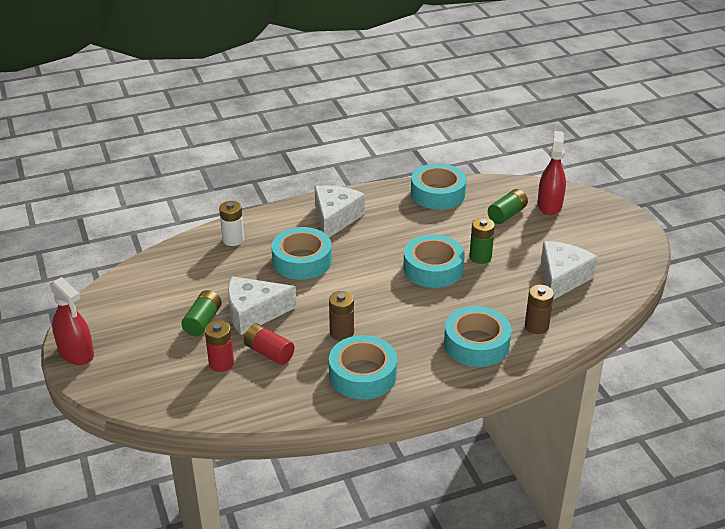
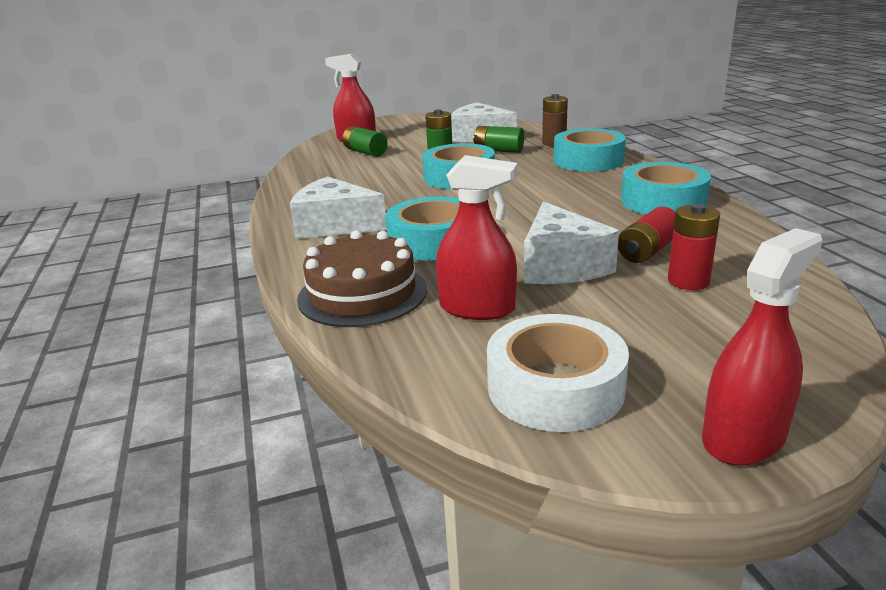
camera: 85 degrees left, 10 degrees down
(127, 303) = (555, 387): none -> white tape
(203, 321) = (591, 303): green battery -> green battery (498, 151)
(207, 280) = (477, 308): none -> red spray bottle
(233, 239) = (362, 293): white battery -> brown cake
(341, 333) = (589, 213): brown battery -> none
(438, 193) = (307, 177): turquoise tape -> none

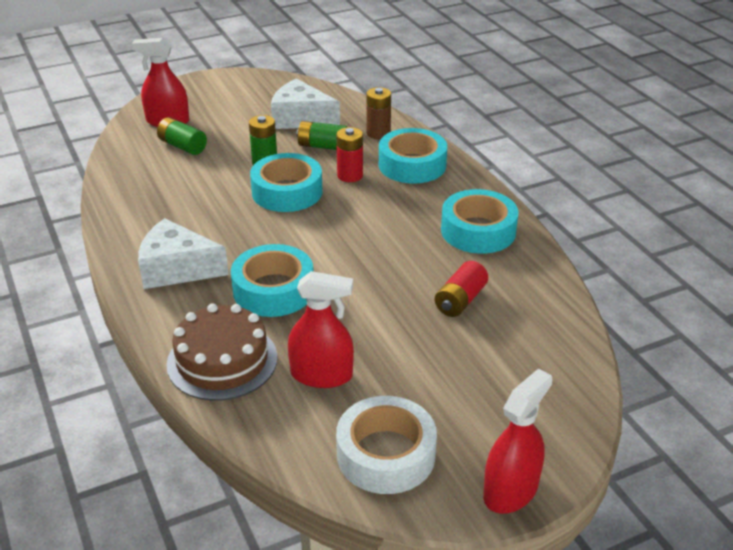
camera: 10 degrees left, 10 degrees up
(561, 265) = (388, 321): white cheese -> none
(688, 281) = (490, 337): red battery -> red battery (350, 175)

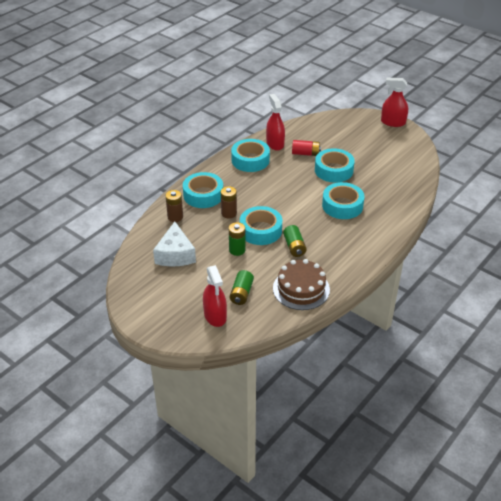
camera: 115 degrees left, 5 degrees up
(176, 269) = (353, 242): white cheese -> none
(222, 360) = (397, 203): brown cake -> brown cake (301, 289)
(321, 375) = (380, 175): red spray bottle -> red spray bottle (275, 144)
(322, 146) = (204, 234): green battery -> green battery (294, 247)
(350, 175) = (229, 213): red battery -> brown battery
(382, 317) = (333, 170): none -> turquoise tape
(386, 454) = (403, 149): white tape -> none

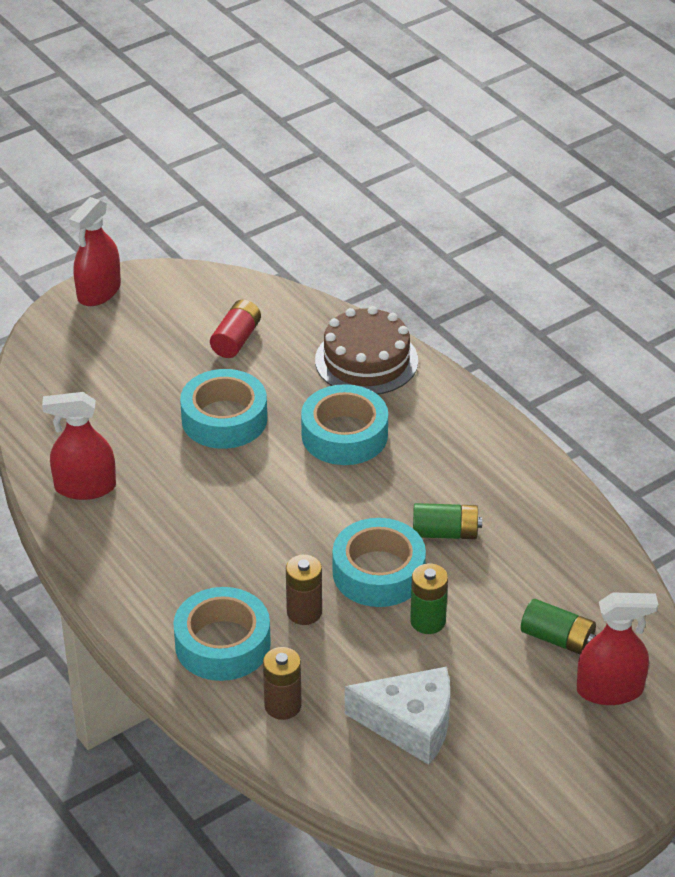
camera: 75 degrees left, 0 degrees up
(250, 160) = (128, 540): turquoise tape -> none
(301, 289) = (567, 550): brown cake -> brown cake (366, 360)
(305, 153) = (145, 447): red battery -> red battery (236, 340)

